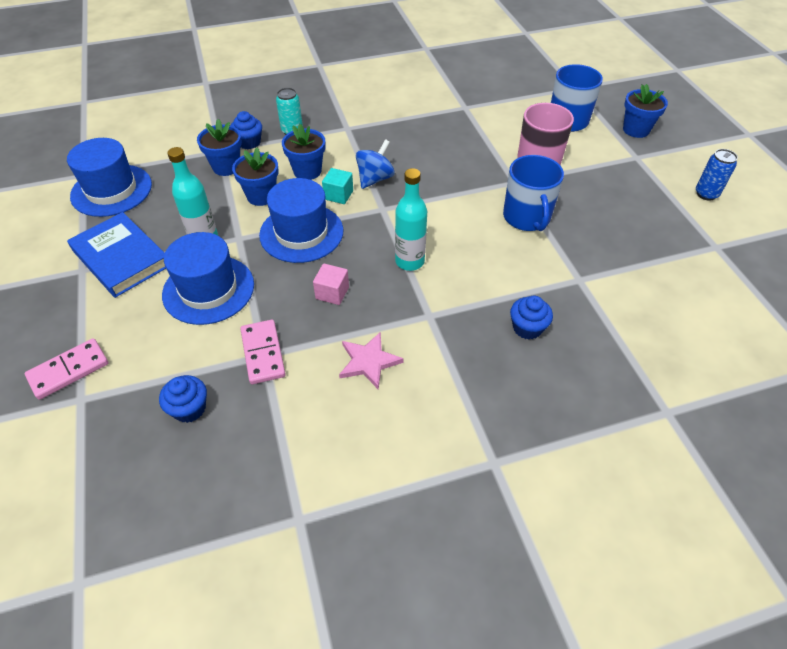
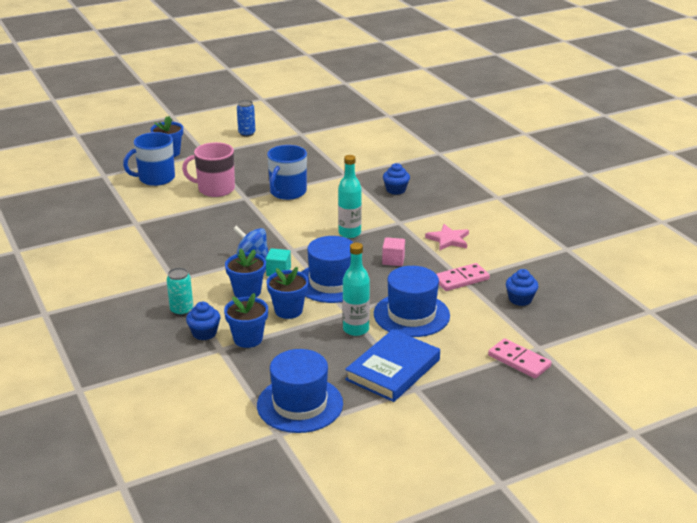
camera: 100 degrees left, 20 degrees down
(527, 217) = (287, 192): blue mug -> blue mug turned 135 degrees clockwise

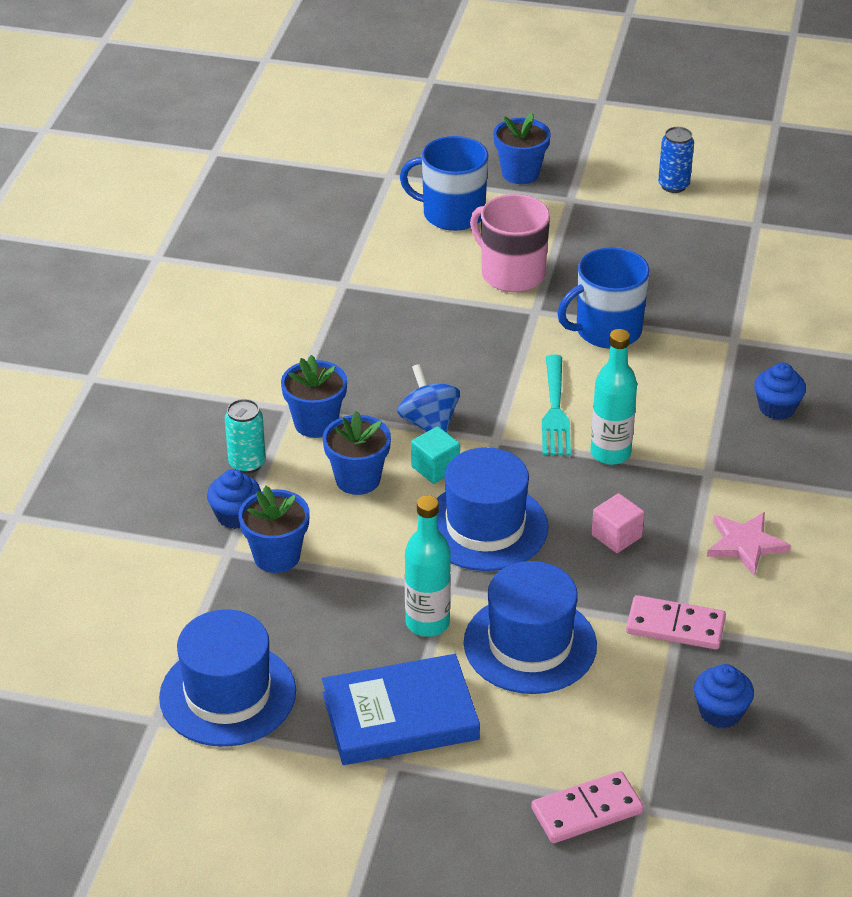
camera: 40 degrees right, 10 degrees up
(288, 310) = (376, 540): blue flower pot -> blue flower pot (316, 423)
(304, 229) = (555, 411): none -> turquoise fork
(519, 361) = (587, 811): pink domino -> pink domino turned 75 degrees clockwise

